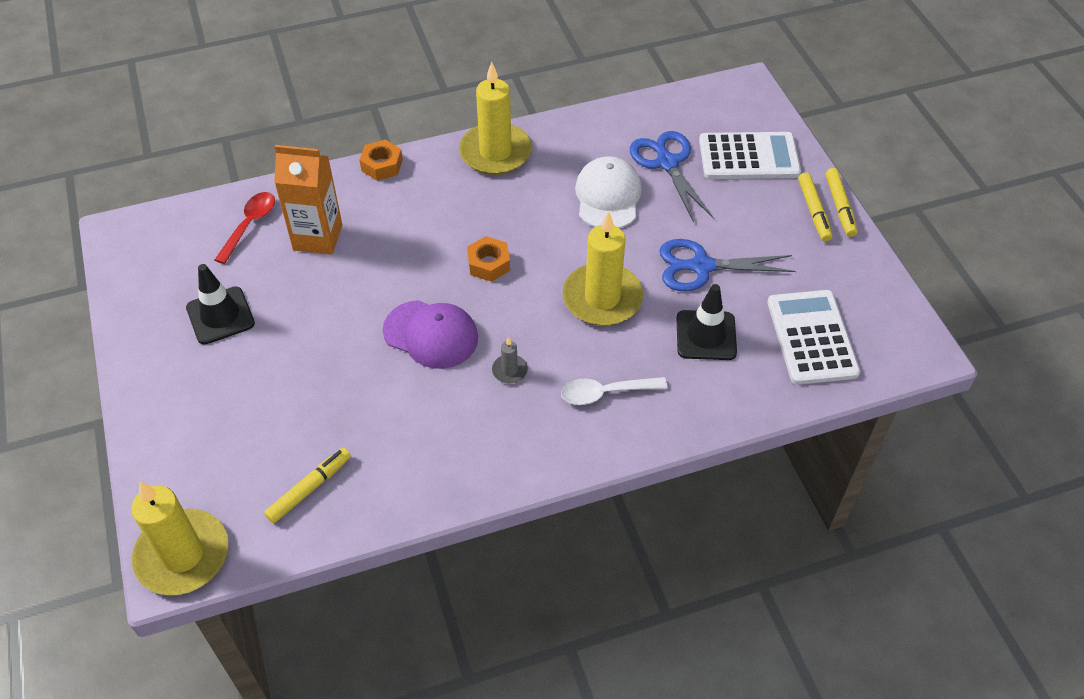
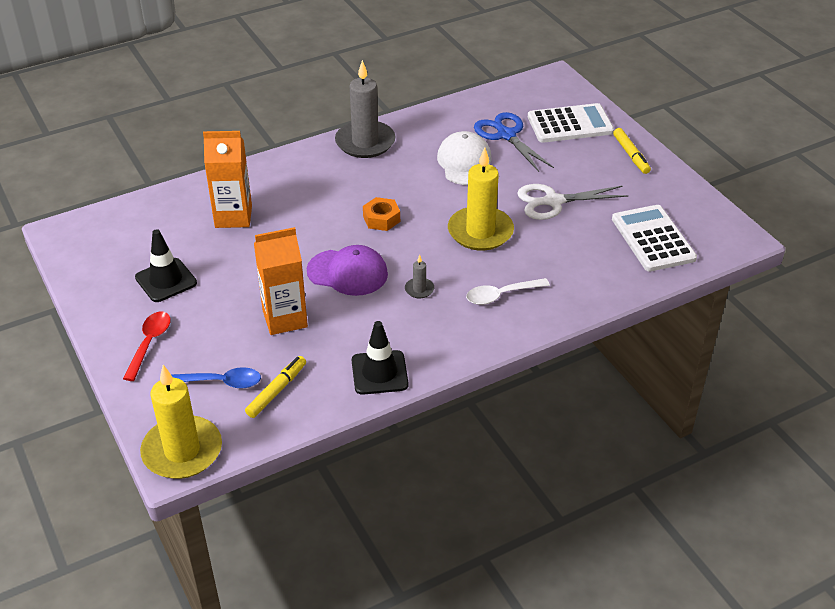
camera: 10 degrees left, 10 degrees down
(249, 225) = (172, 214): red spoon -> red spoon (149, 343)
(249, 466) = (221, 382): none -> blue spoon
(342, 389) = (285, 318): none -> orange carton
(382, 165) = (273, 161): orange nut -> none
(495, 152) = (365, 142): yellow candle -> grey candle
(700, 266) = (552, 202): blue scissors -> white scissors
(706, 335) = (570, 247): black traffic cone -> black traffic cone (379, 373)
(839, 206) = (650, 149): yellow marker -> none

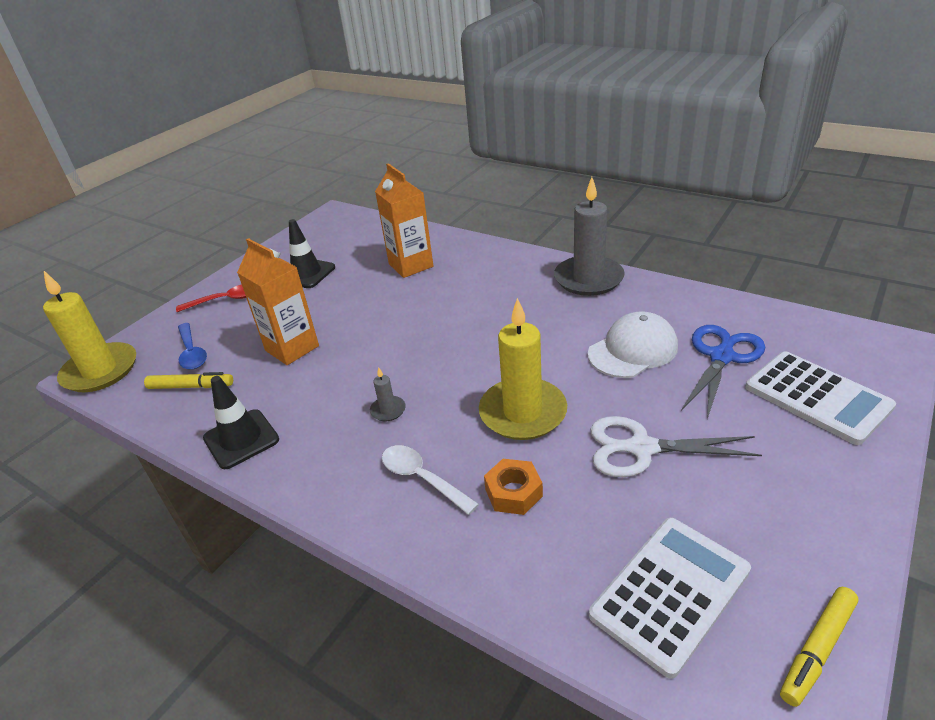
camera: 65 degrees right, 5 degrees down
(347, 272) = (381, 354): purple cap -> none
(381, 219) = (480, 338): orange nut -> orange nut (513, 492)
(552, 202) = (640, 448): white scissors -> white scissors turned 45 degrees counterclockwise
(631, 155) = (835, 484): yellow marker -> yellow marker (817, 649)

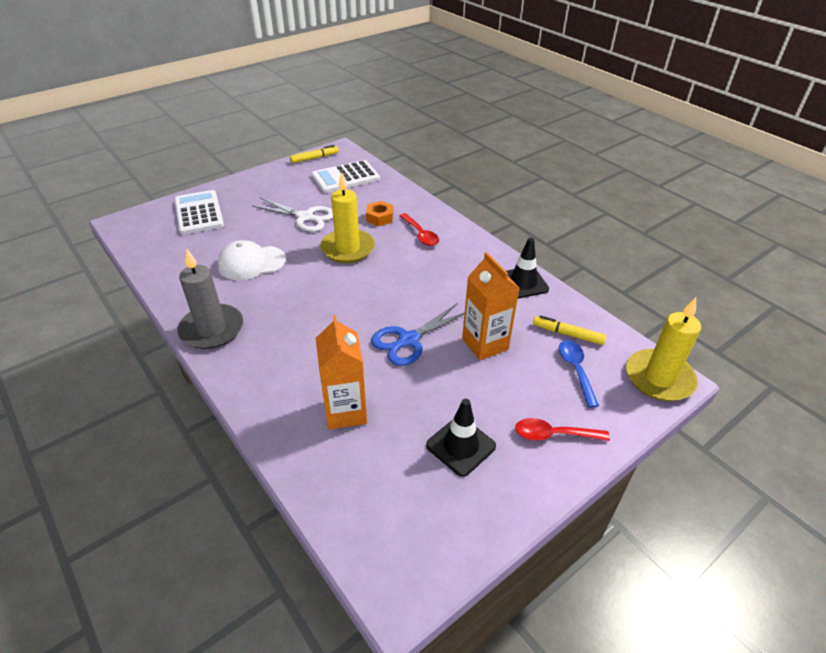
camera: 165 degrees left, 5 degrees up
(388, 410) = (425, 273): grey candle -> none
(422, 478) = (420, 234): white spoon -> red spoon
(722, 356) = (210, 244): blue scissors -> blue scissors (408, 340)

